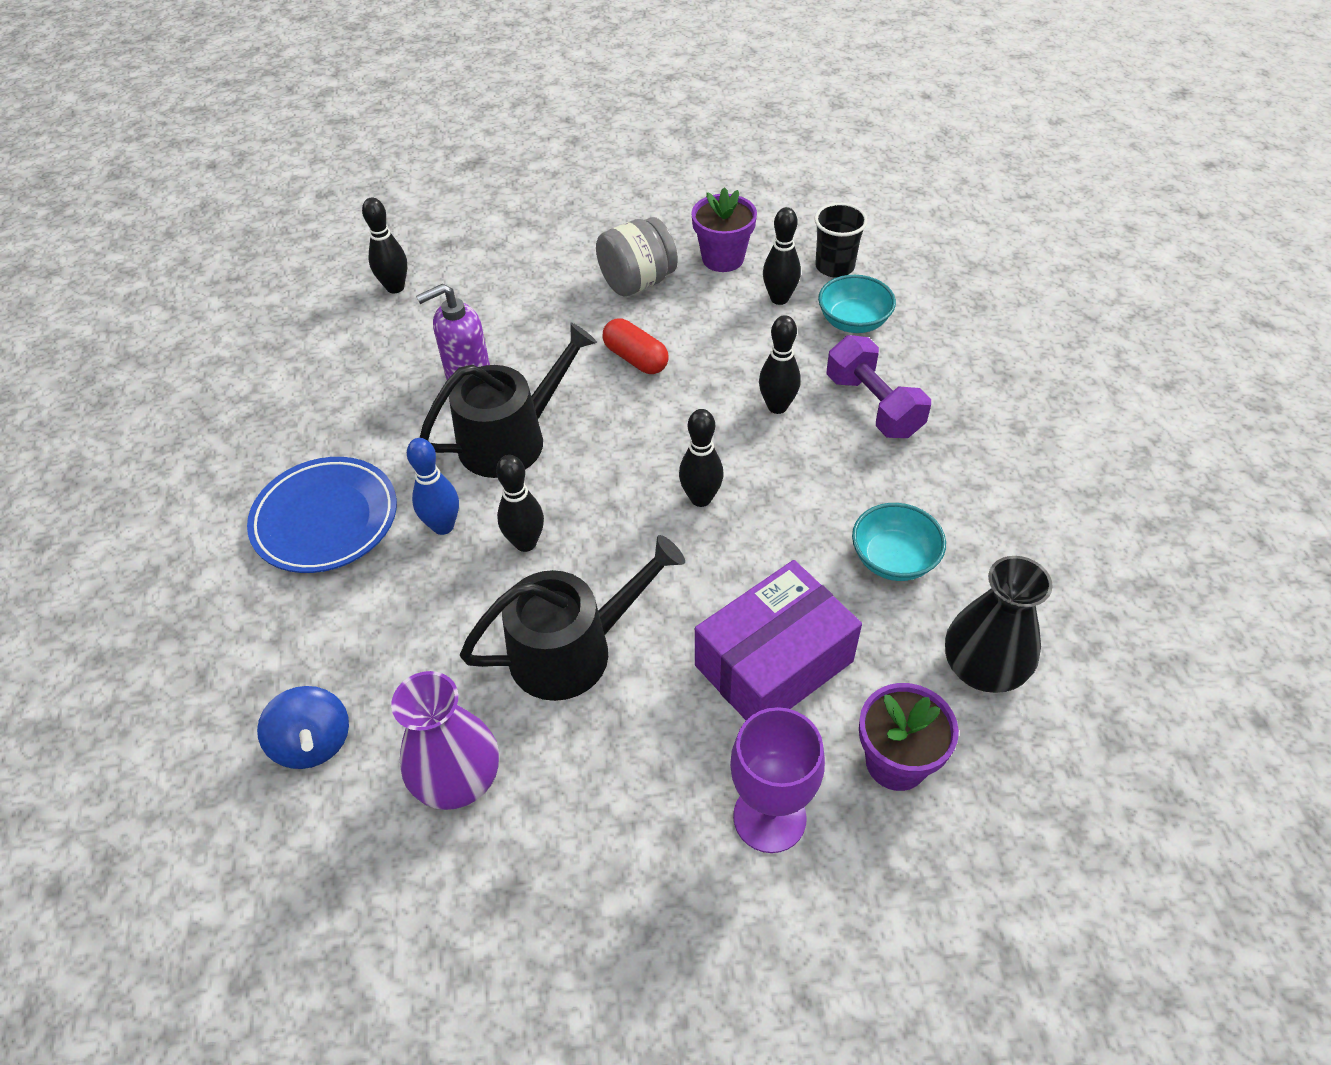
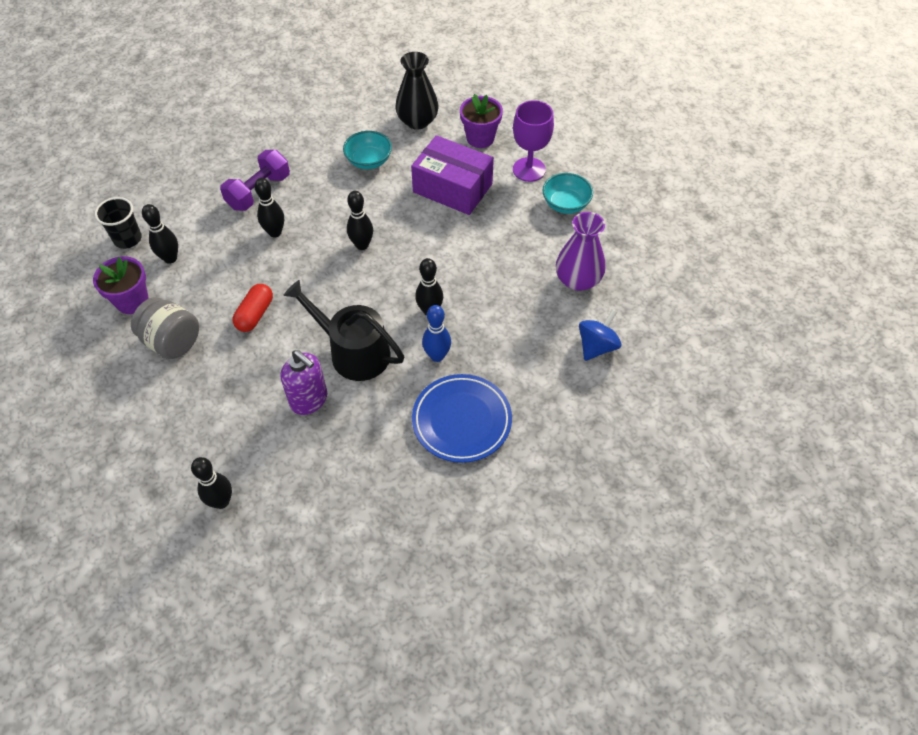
camera: 115 degrees left, 5 degrees up
(572, 650) = (486, 264): black watering can -> none
(853, 322) = (184, 217): turquoise bowl -> turquoise bowl (565, 204)

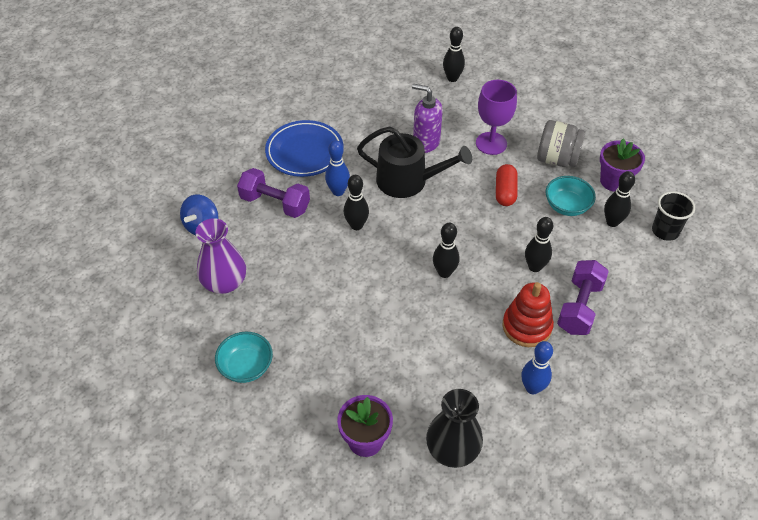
camera: 165 degrees right, 5 degrees down
(314, 186) = (527, 326): none -> red stacking toy
(336, 145) = (532, 388): none -> blue bowling pin
(369, 161) = (484, 373): turquoise bowl -> turquoise bowl (567, 206)
(452, 188) = (377, 359): purple box -> none
(511, 356) = (275, 203): none -> purple dumbbell
(529, 169) = (295, 405): purple goblet -> purple goblet (491, 143)

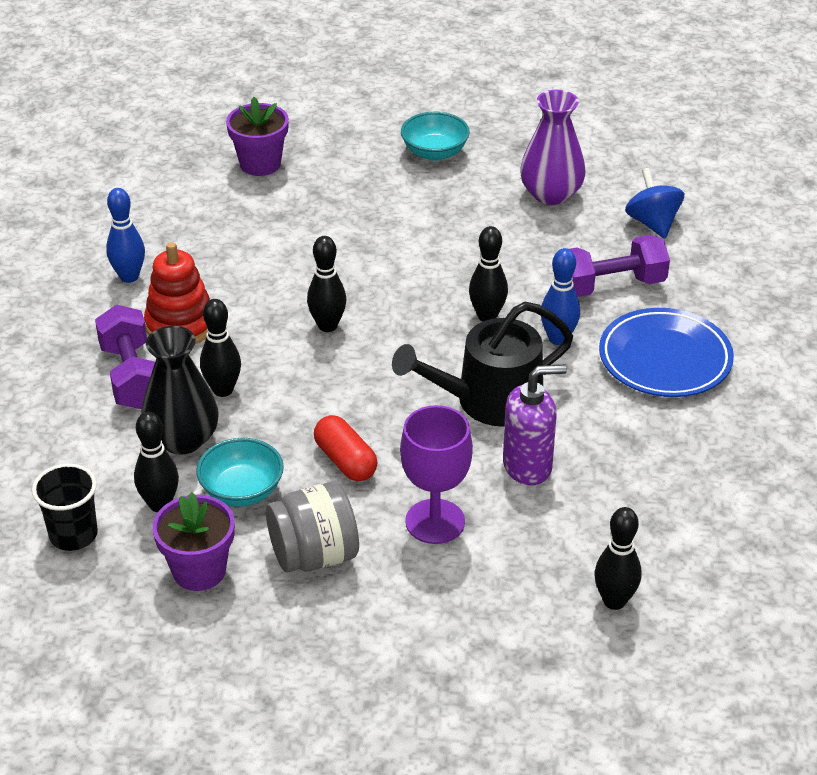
camera: 140 degrees right, 10 degrees down
(452, 449) = (171, 196): black vase -> black vase (182, 439)

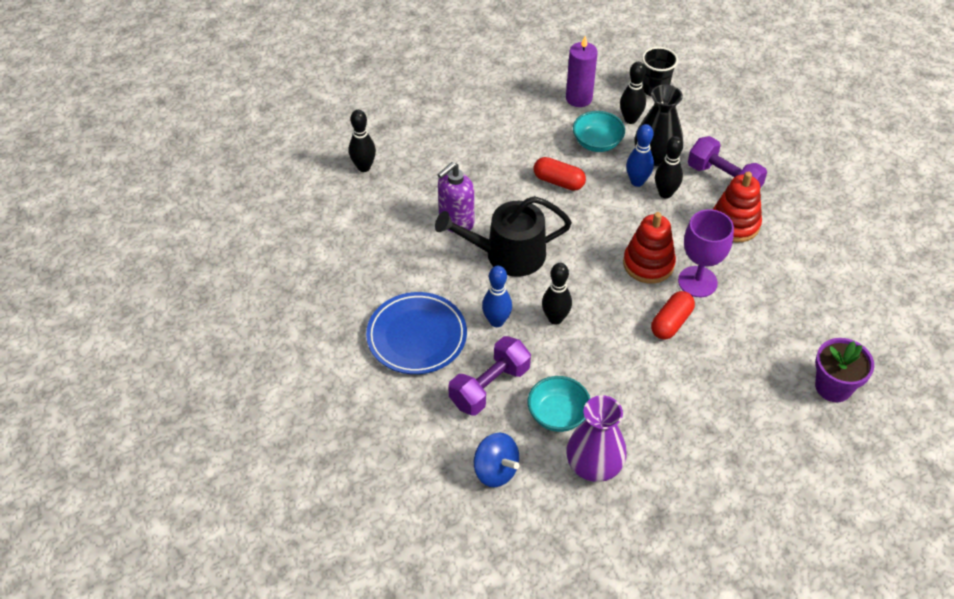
camera: 150 degrees right, 10 degrees up
(129, 277) = (804, 243): blue bowling pin -> blue bowling pin (637, 182)
(199, 570) = (579, 98): purple flower pot -> purple candle
(314, 555) = (531, 127): grey jar -> none
(327, 326) = (648, 264): black bowling pin -> red stacking toy
(361, 266) = (671, 322): none -> red capsule
(434, 152) = (719, 469): turquoise bowl -> turquoise bowl (557, 415)
(435, 521) = (484, 169): purple goblet -> purple goblet (697, 282)
(489, 401) = (508, 254): black watering can -> black watering can turned 135 degrees counterclockwise

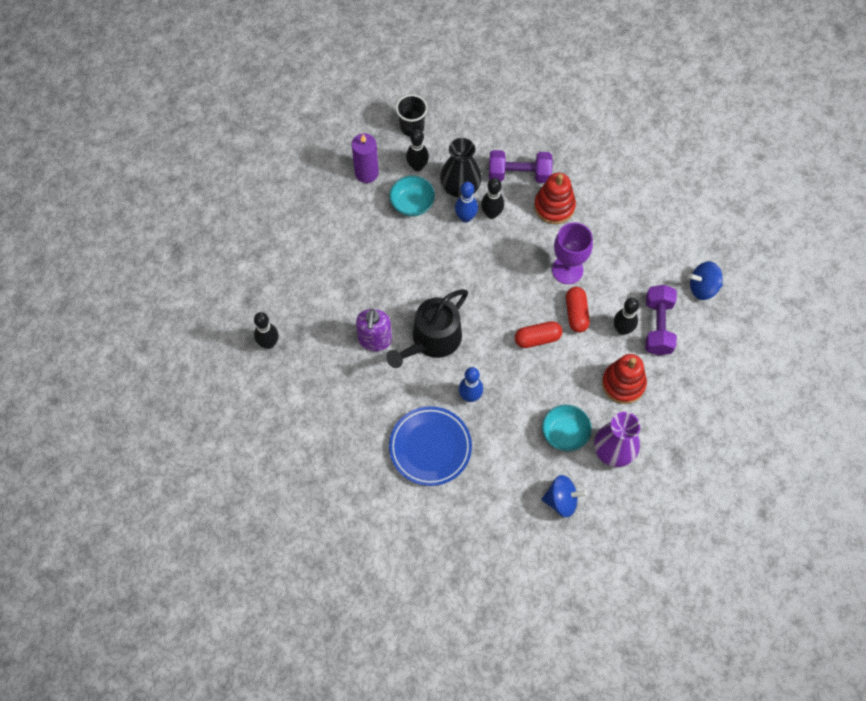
camera: 40 degrees left, 15 degrees up
(489, 386) = (507, 447): purple dumbbell -> purple dumbbell (658, 326)
(555, 318) = (504, 365): black bowling pin -> black bowling pin (622, 329)
(558, 181) = (414, 255): red capsule -> red capsule (537, 338)
(648, 264) = (526, 279): red stacking toy -> red stacking toy (623, 383)
(833, 387) = (703, 287): purple flower pot -> blue spinning top

